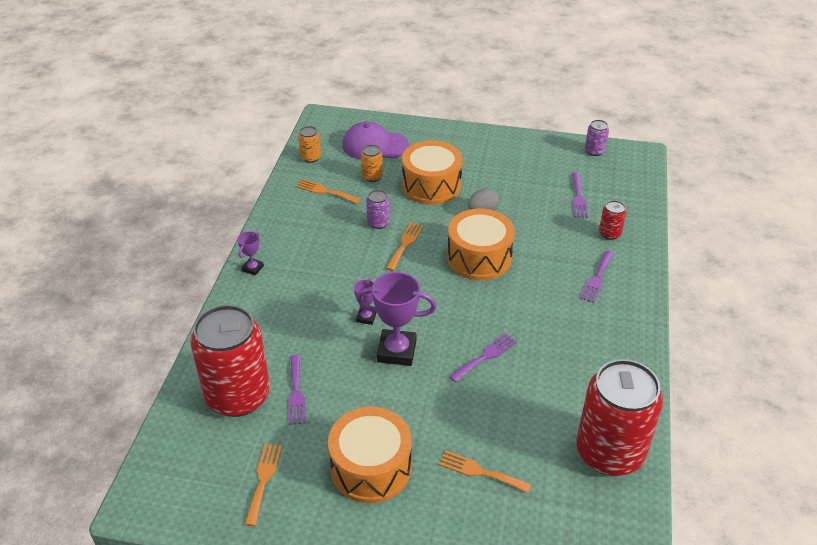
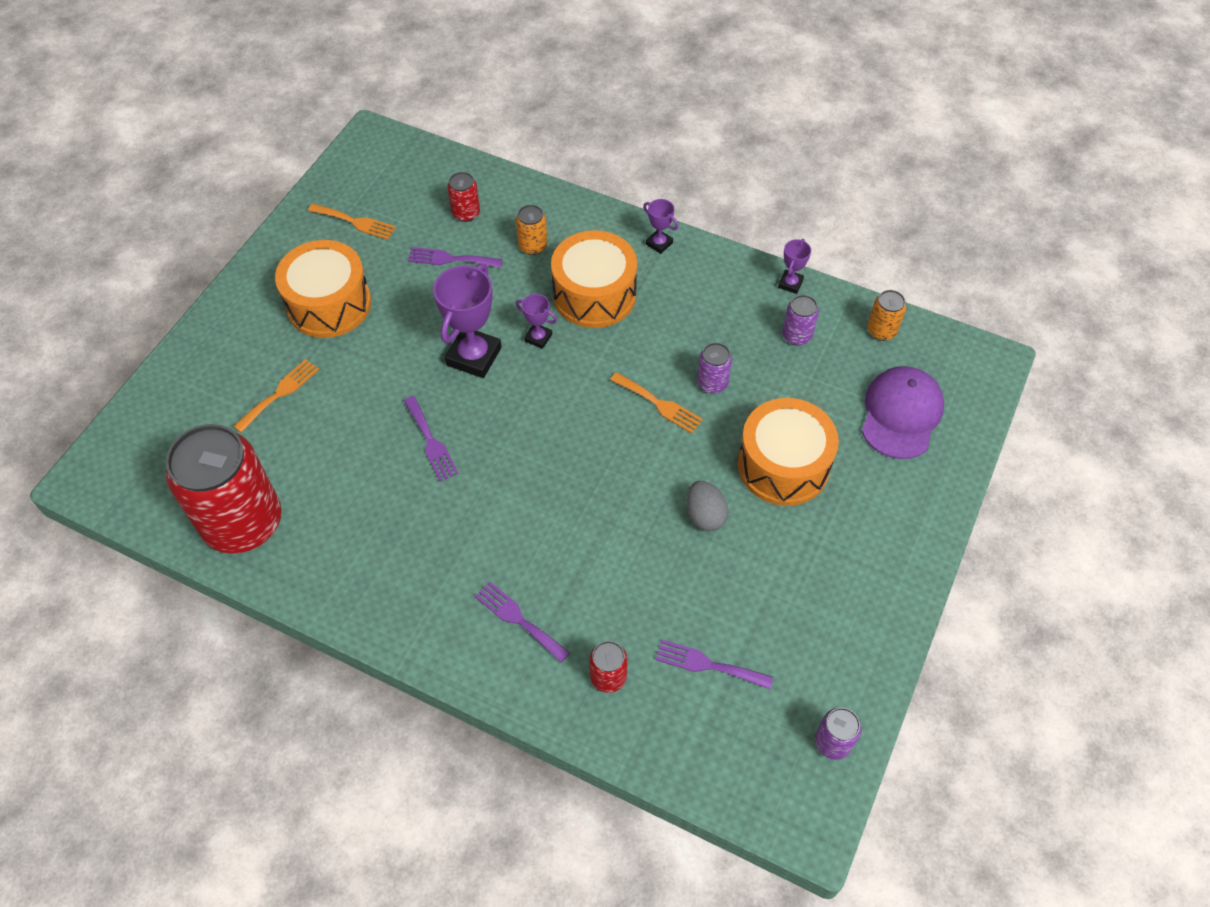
camera: 105 degrees right, 15 degrees up
(238, 396) = (466, 213): red can -> red can, size x0.41
(279, 199) = (790, 284): none -> purple trophy
(325, 191) = (797, 335): orange fork -> purple can
(372, 177) = (820, 396): orange can -> orange can (533, 246)
(479, 258) = (607, 483): orange drum -> orange drum (594, 294)

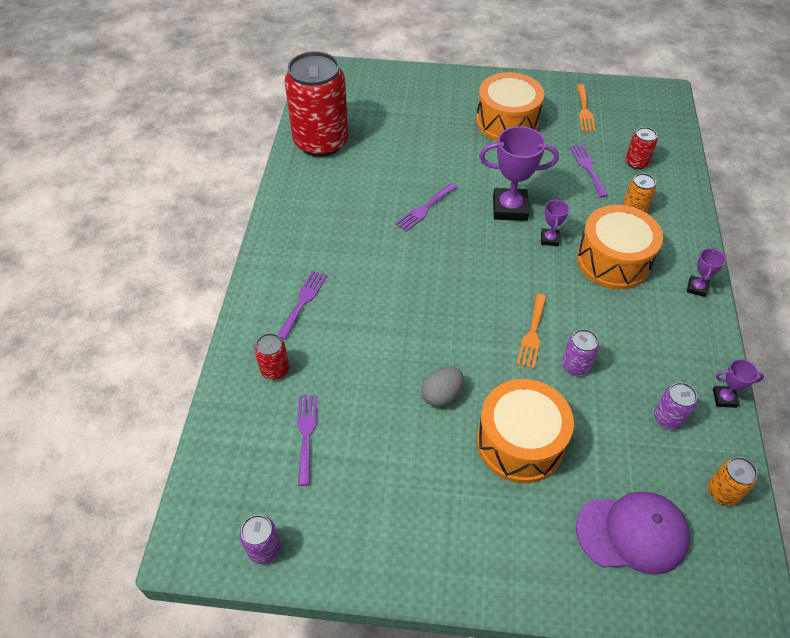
camera: 70 degrees right, 5 degrees down
(280, 393) = (423, 124): orange fork -> none

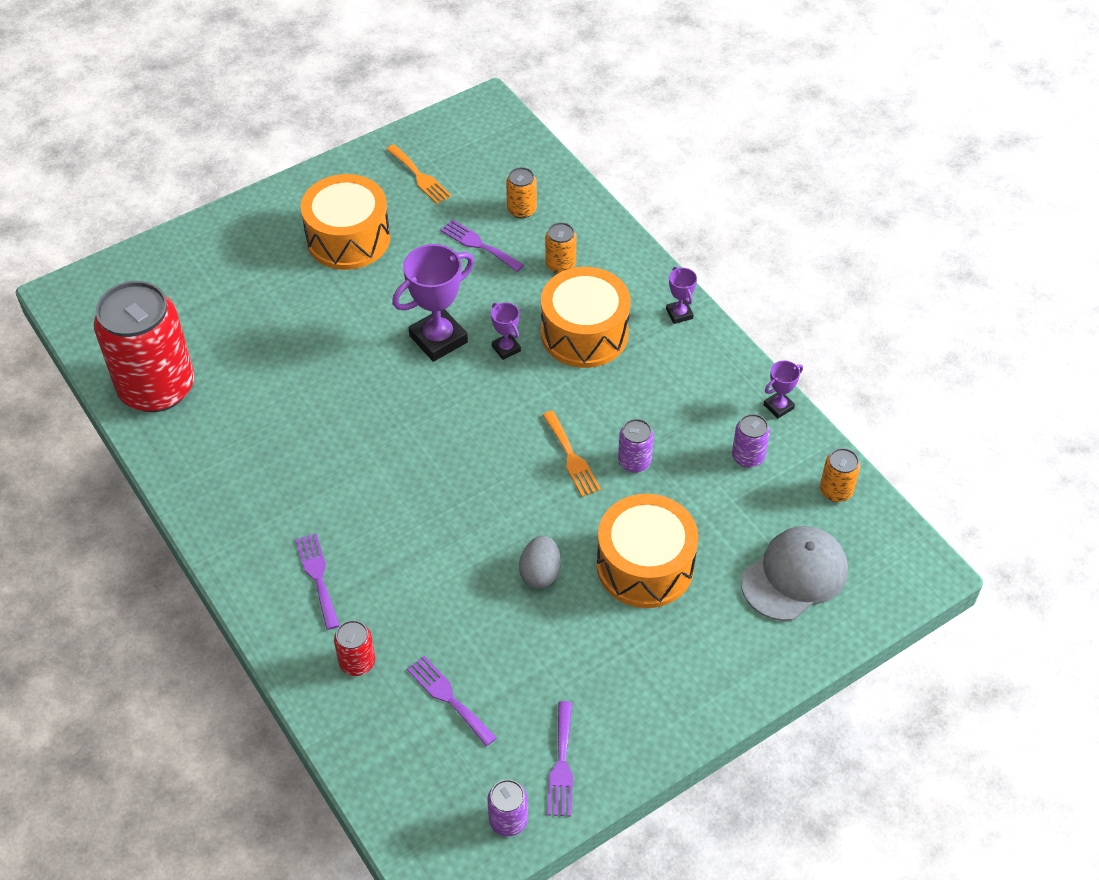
camera: 40 degrees left, 0 degrees up
(424, 209) = (350, 395): purple fork -> purple fork (561, 764)
(632, 533) = (794, 575): purple cap -> grey cap
(636, 163) = (521, 210): red can -> orange can

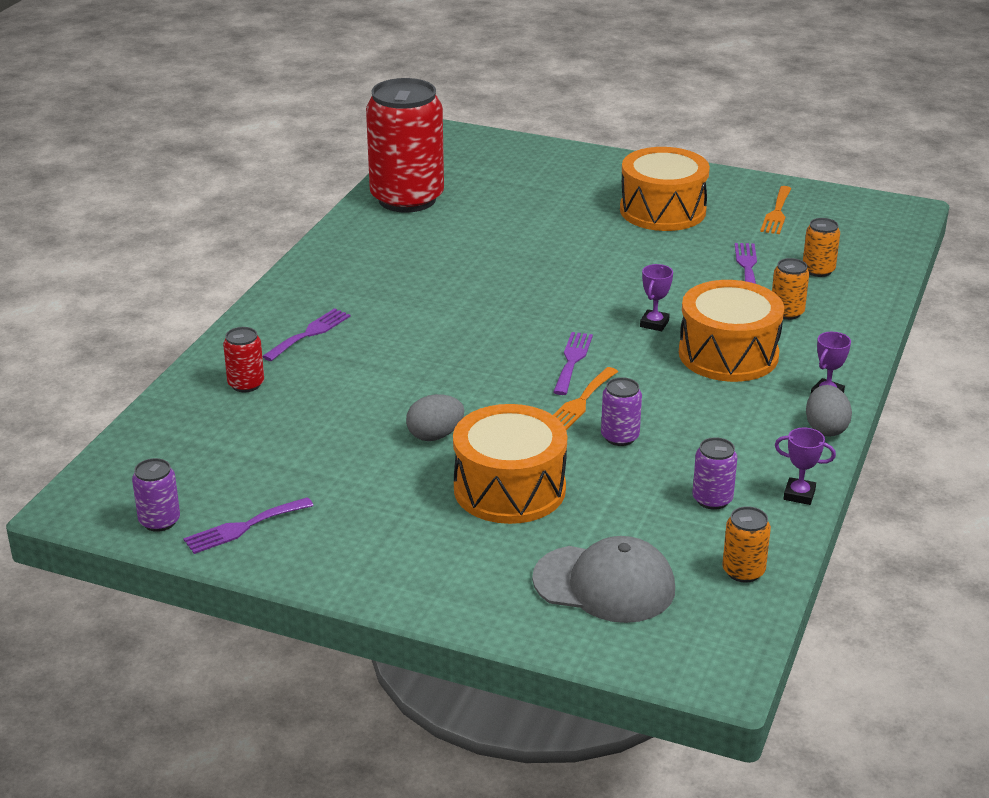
camera: 55 degrees right, 20 degrees down
(438, 339) = (618, 289): purple trophy -> none
(448, 698) = (255, 441): purple fork -> purple fork (572, 360)
(718, 342) = (825, 428): none -> grey egg

